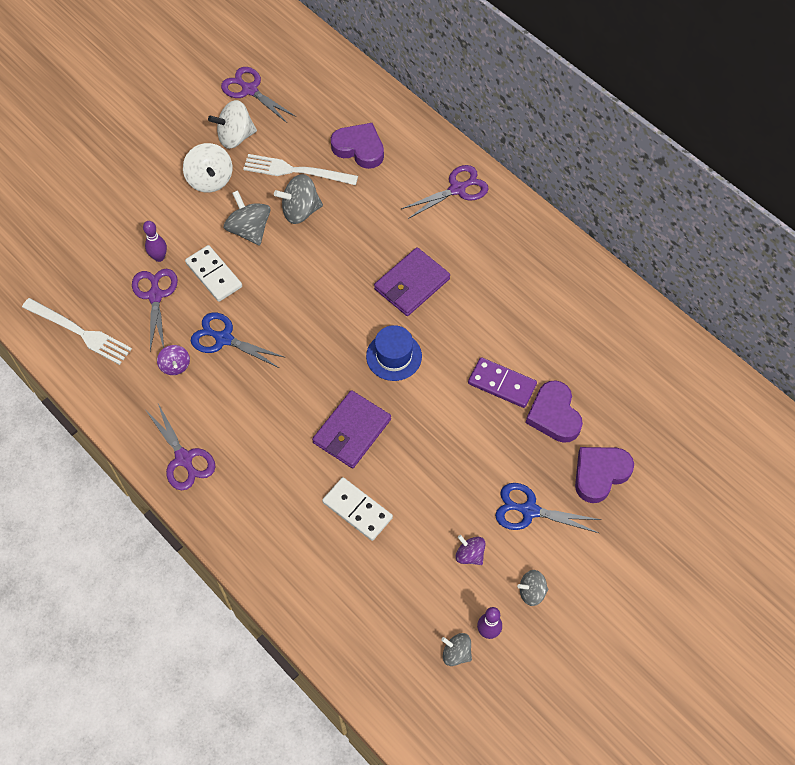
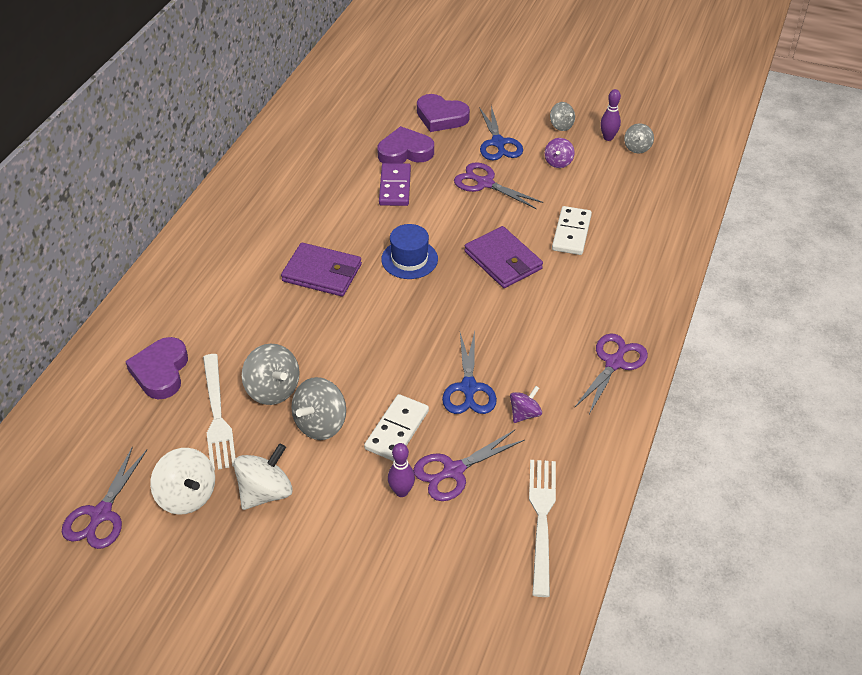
camera: 115 degrees left, 15 degrees down
(352, 431) = (503, 260): purple wallet -> purple wallet turned 45 degrees clockwise
(457, 189) = (186, 277): purple scissors -> purple scissors (485, 183)
(554, 415) = (405, 152): purple heart -> purple heart turned 150 degrees counterclockwise

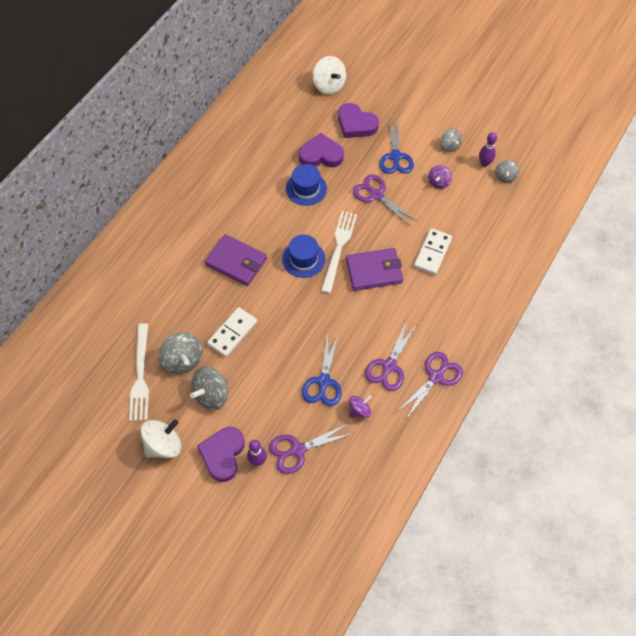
camera: 10 degrees right, 15 degrees up
(101, 514) = (50, 444): purple scissors -> purple scissors (389, 366)
(161, 372) = (106, 332): purple heart -> purple heart (223, 454)
(187, 495) = (110, 438): white spinning top -> white spinning top (329, 86)
(395, 187) = (306, 188): purple domino -> blue hat
(397, 430) = (264, 409): white domino -> white domino (232, 333)
(503, 260) = (374, 271): purple wallet -> purple wallet turned 75 degrees counterclockwise
(542, 520) = (351, 501): white fork -> white fork (339, 248)

